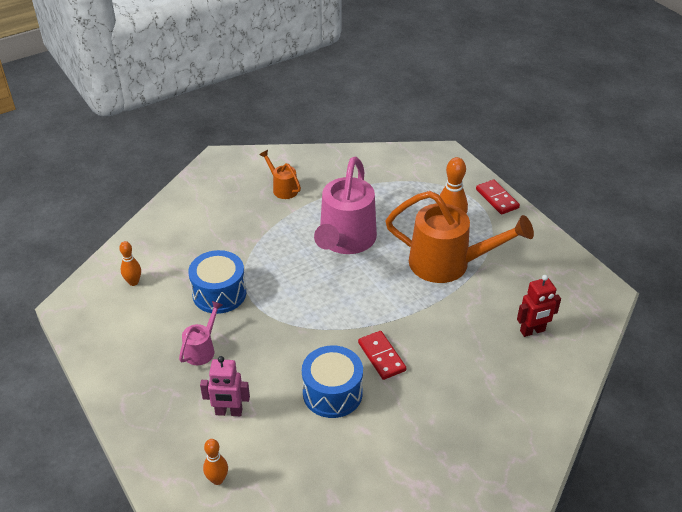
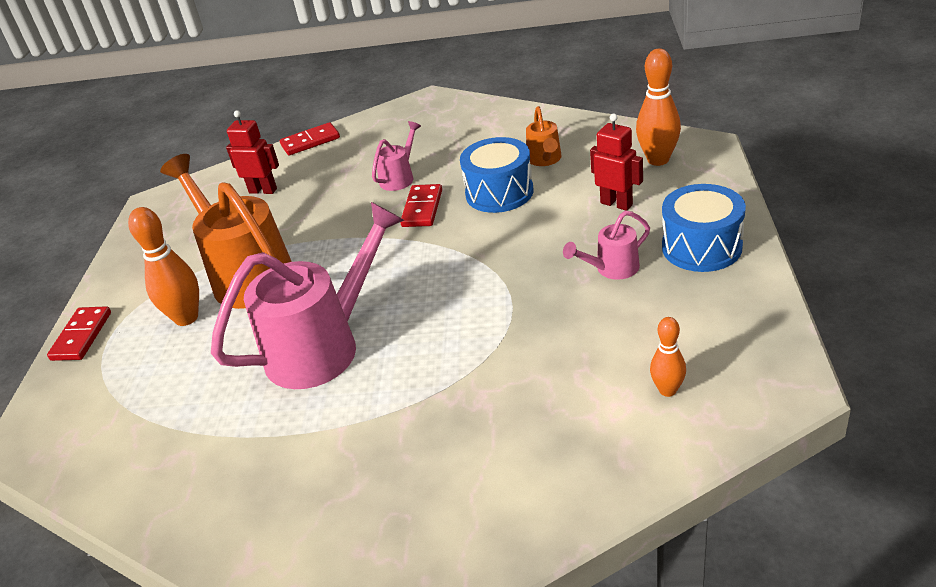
camera: 140 degrees left, 5 degrees down
(217, 479) = (658, 160): orange bowling pin -> orange bowling pin, size x1.69
(219, 293) = (548, 330): blue drum -> blue drum (701, 247)
(228, 412) = (616, 204): pink robot -> red robot
(282, 188) = (316, 481): orange watering can -> orange watering can (545, 160)
(432, 382) = (399, 177): none -> pink watering can
(565, 398) = (310, 141): none -> red domino

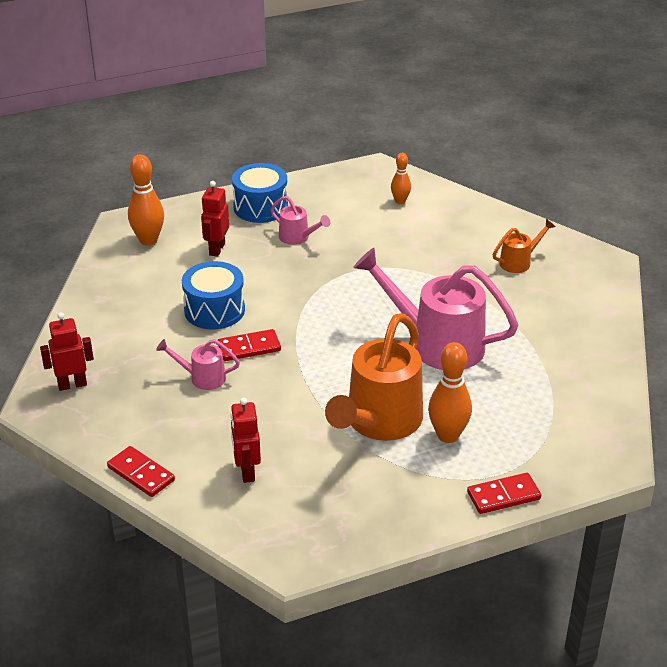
camera: 120 degrees left, 0 degrees up
(444, 114) = (72, 384): none -> red robot
(545, 160) = (157, 297): orange watering can -> orange watering can (519, 262)

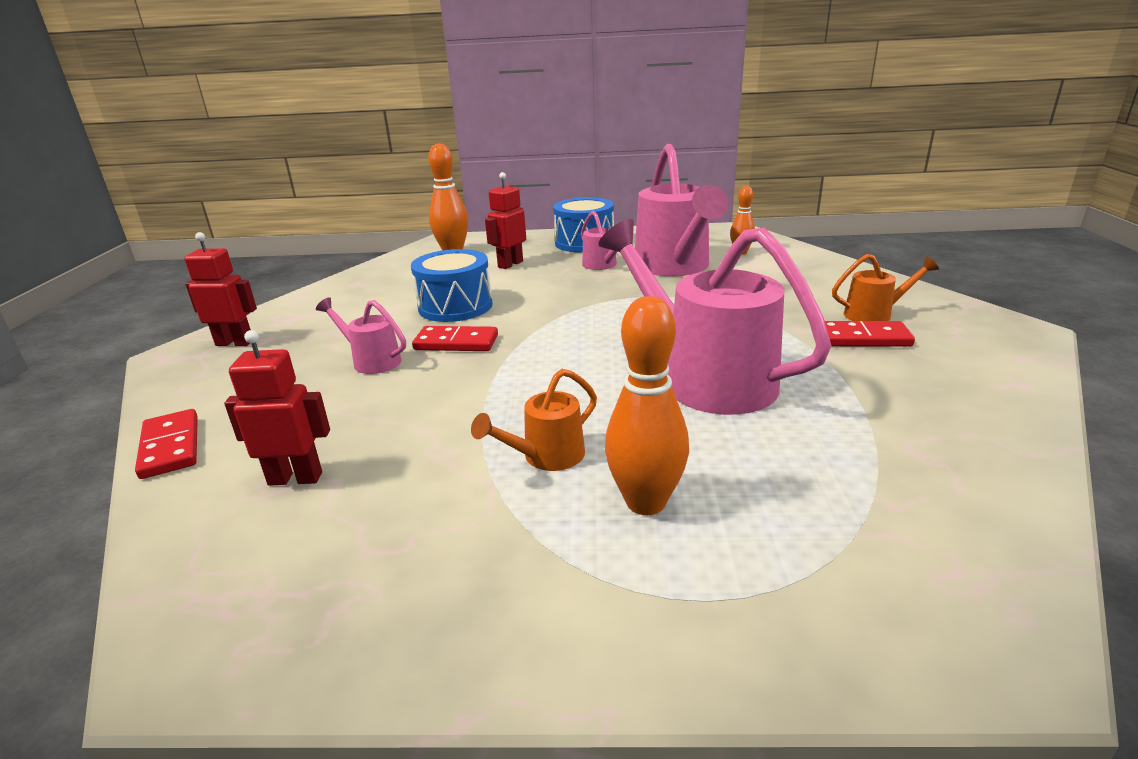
camera: 25 degrees right, 10 degrees down
(247, 472) = (295, 478): red robot -> red robot turned 75 degrees clockwise
(358, 230) = (675, 267): none -> pink watering can
(379, 422) = (546, 457): orange watering can -> orange watering can, size x0.47
(503, 496) = (694, 650): red domino -> red domino (863, 338)

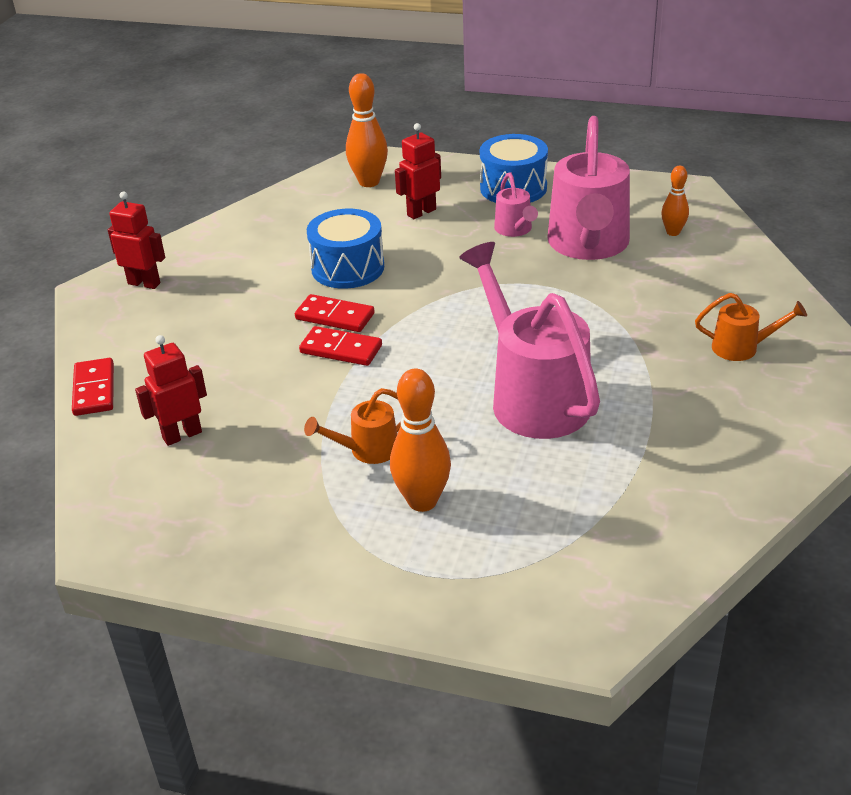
camera: 15 degrees right, 10 degrees up
(295, 478) = (182, 435): red robot -> red robot turned 45 degrees counterclockwise
(371, 361) = (257, 326): pink watering can -> none
(863, 338) = (707, 375): red domino -> red domino (341, 349)

